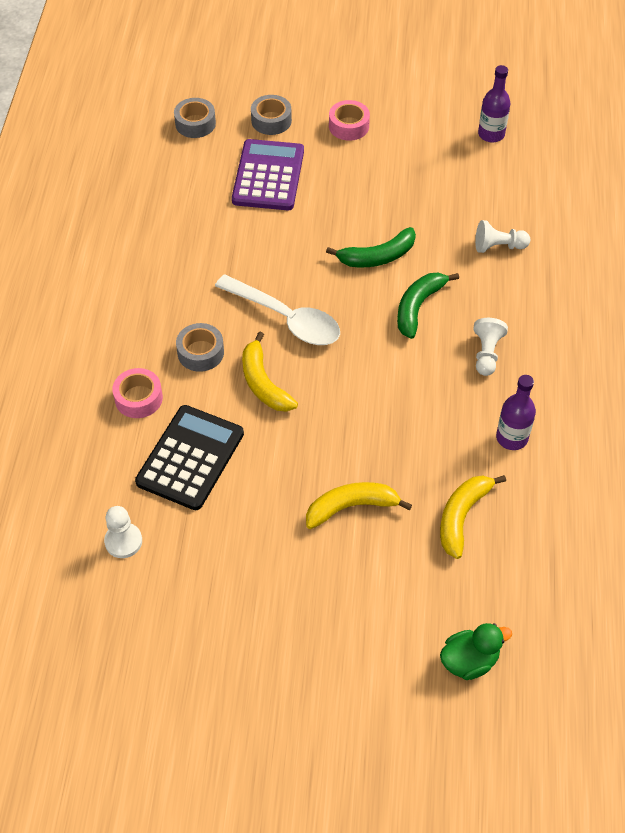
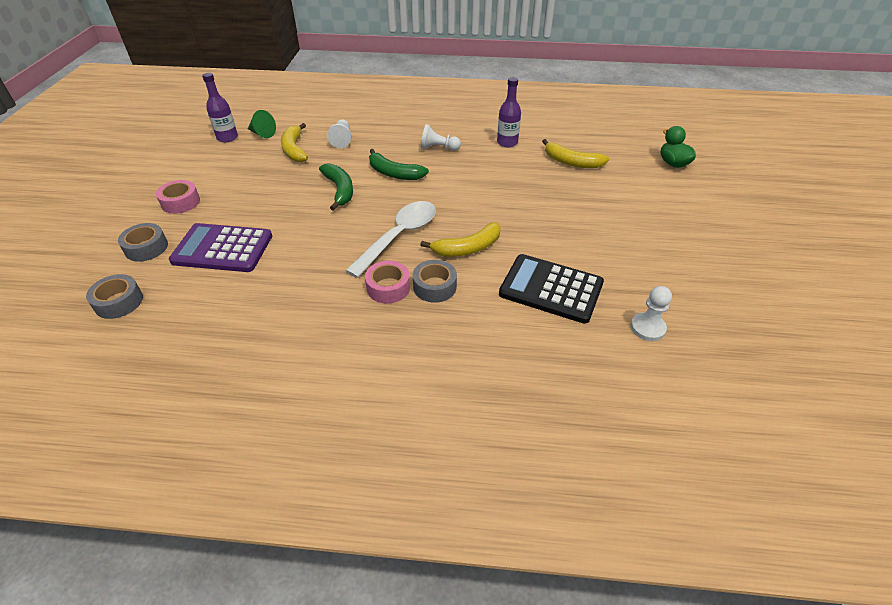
camera: 90 degrees left, 10 degrees down
(138, 398) = (489, 327): pink tape -> pink tape (388, 287)
(351, 507) = (577, 205): yellow banana -> yellow banana (294, 149)
(505, 165) = (262, 133): none -> green cone

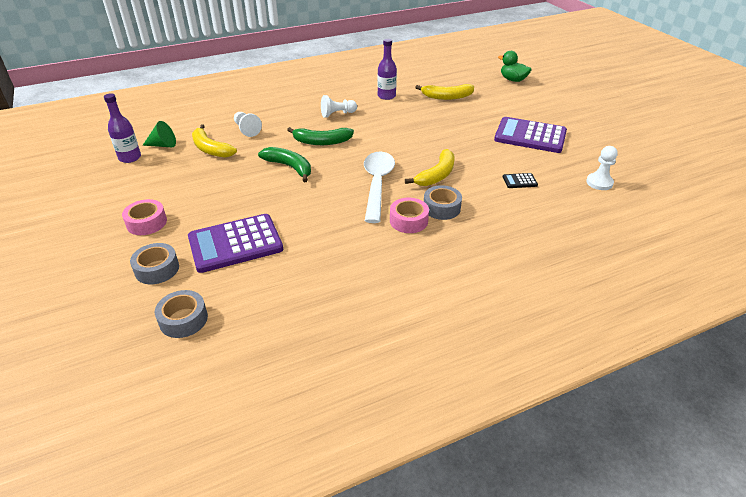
camera: 30 degrees left, 5 degrees down
(551, 289) = (519, 181): black calculator -> black calculator, size x0.42
(621, 239) = (530, 136): none -> purple calculator

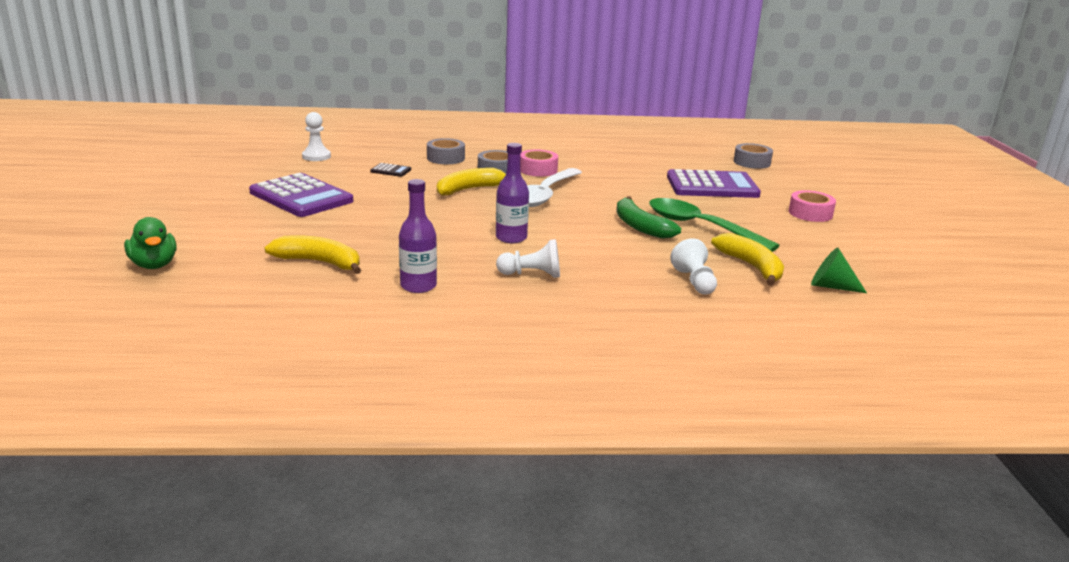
camera: 160 degrees left, 15 degrees down
(130, 158) = (875, 279): purple bottle -> purple bottle (511, 238)
(157, 269) = (784, 185): grey tape -> grey tape (445, 158)
(245, 178) = (700, 227): none -> green spoon
(322, 142) = (582, 243): green banana -> none

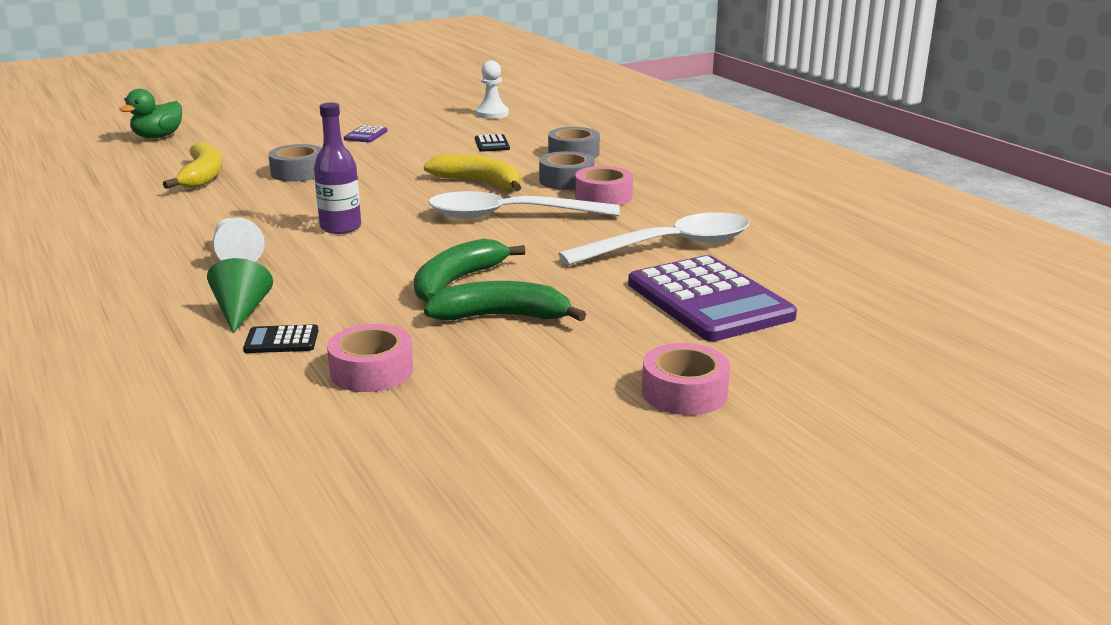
camera: 65 degrees right, 0 degrees up
(301, 197) = (365, 135): purple calculator -> purple calculator, size x0.42
(418, 286) = (170, 218): purple bottle -> none
(633, 175) = (670, 246): none -> white spoon
(694, 282) = (281, 340): white pawn -> black calculator
(700, 227) = (501, 316): green spoon -> green banana
(751, 266) = (372, 371): yellow banana -> pink tape
(752, 162) = (901, 313): grey tape -> grey tape (298, 172)
(831, 286) = (340, 441): green cone -> green cone (241, 312)

